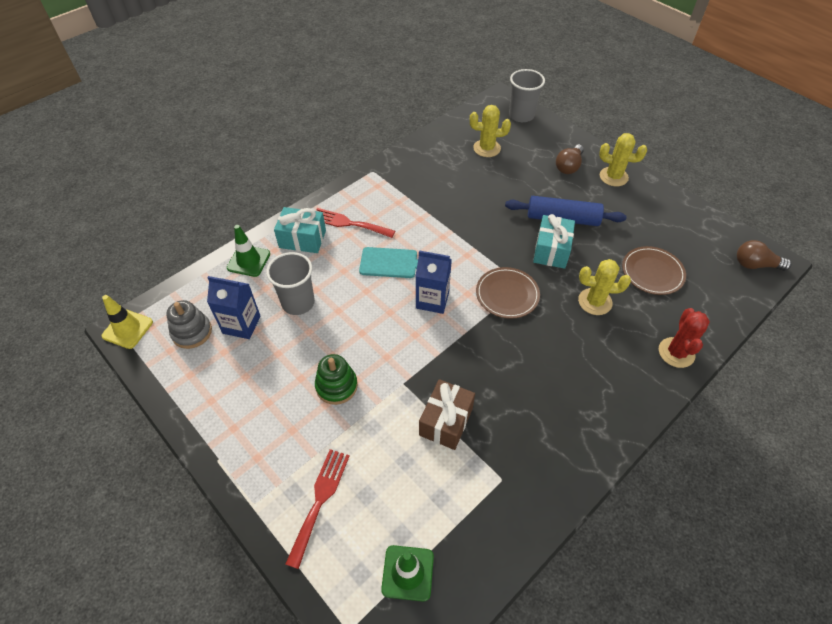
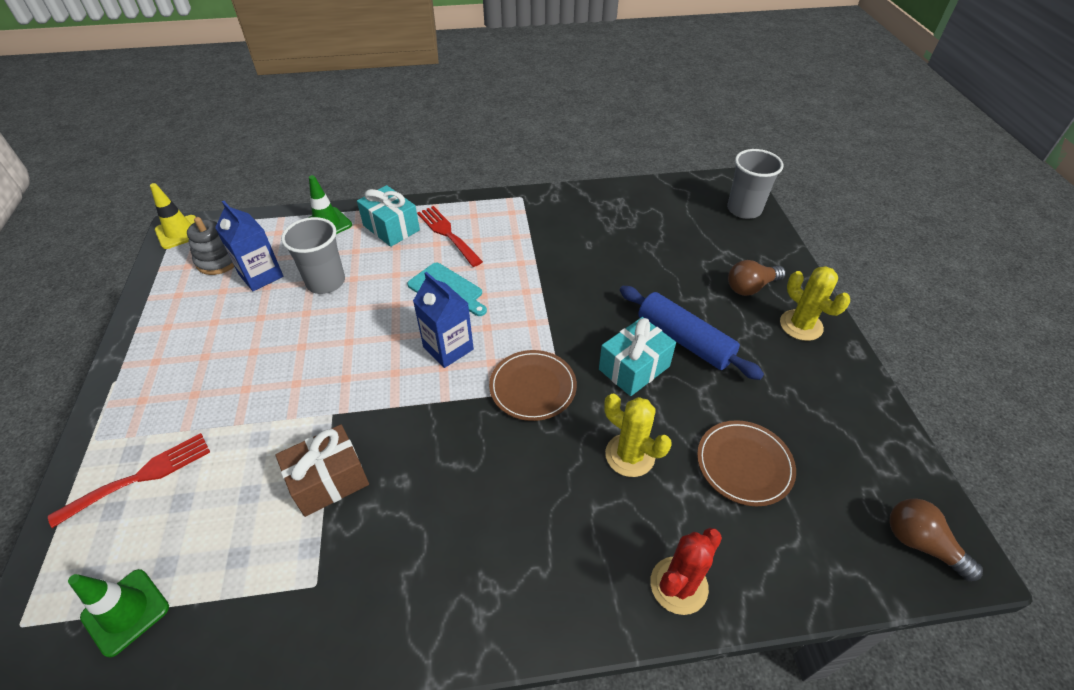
camera: 35 degrees right, 5 degrees down
(336, 386) = (273, 378): green stacking toy -> none
(487, 148) = (667, 226): yellow cactus -> none

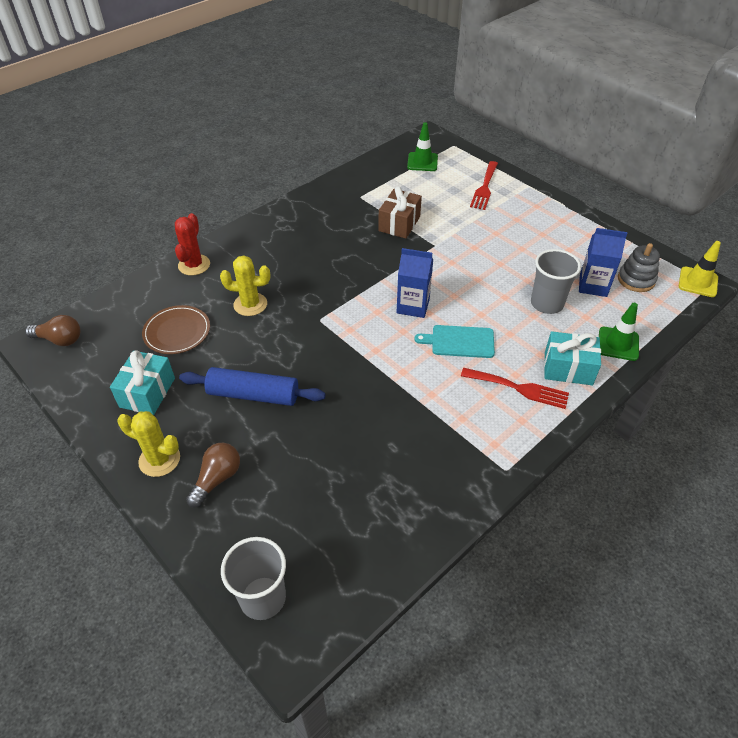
camera: 145 degrees right, 0 degrees up
(533, 387) = (337, 311): brown plate -> none
(634, 368) = (279, 355): turquoise gift -> turquoise gift (147, 392)

